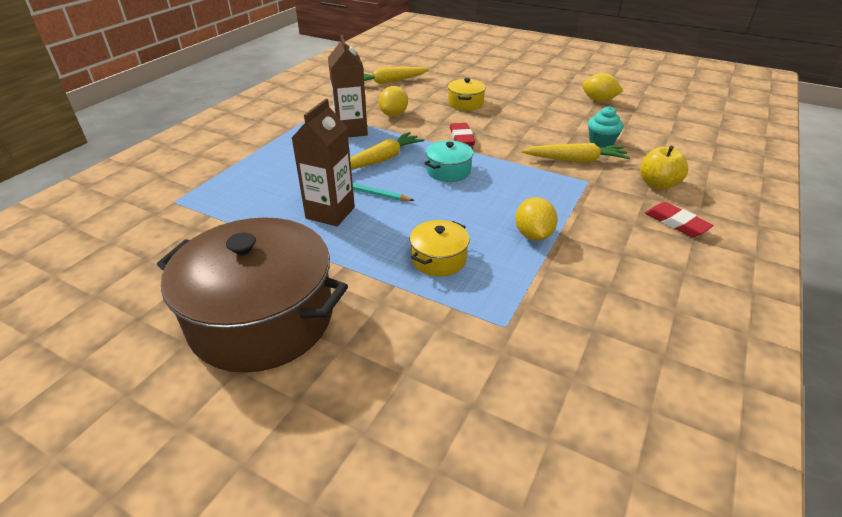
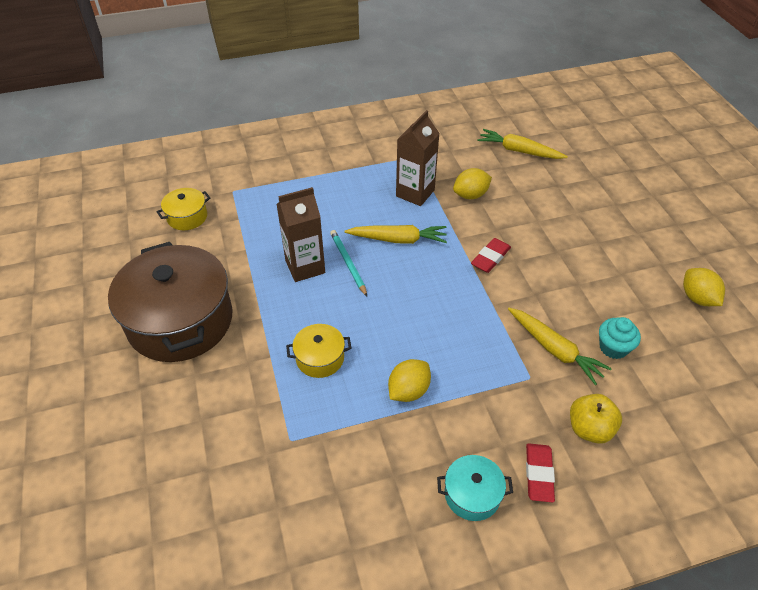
camera: 45 degrees right, 10 degrees up
(448, 171) = (432, 286): turquoise pot -> turquoise pot (472, 494)
(465, 103) = (551, 219): yellow pot -> yellow pot (187, 217)

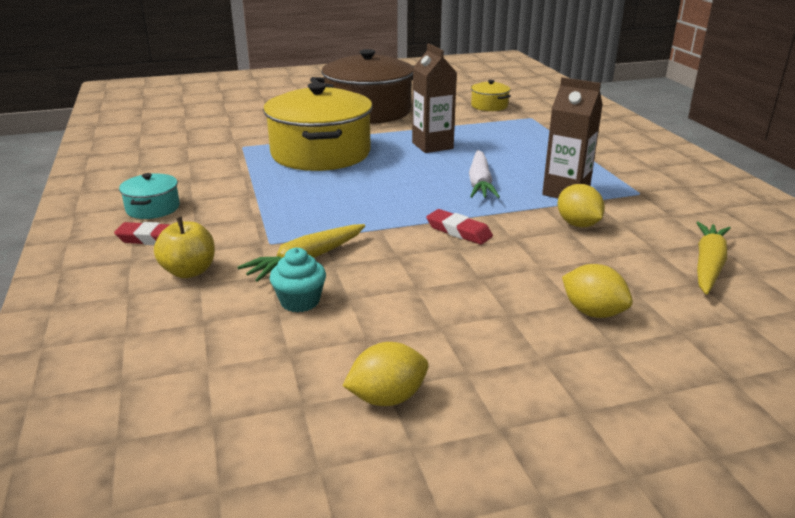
camera: 90 degrees right, 20 degrees down
(320, 358) = (320, 153): yellow pot -> yellow pot, size x2.27
(348, 263) = (439, 161): turquoise pencil -> none
(398, 239) = (480, 183): yellow carrot -> white carrot
(408, 391) = (274, 185): yellow lemon -> yellow lemon (593, 312)

